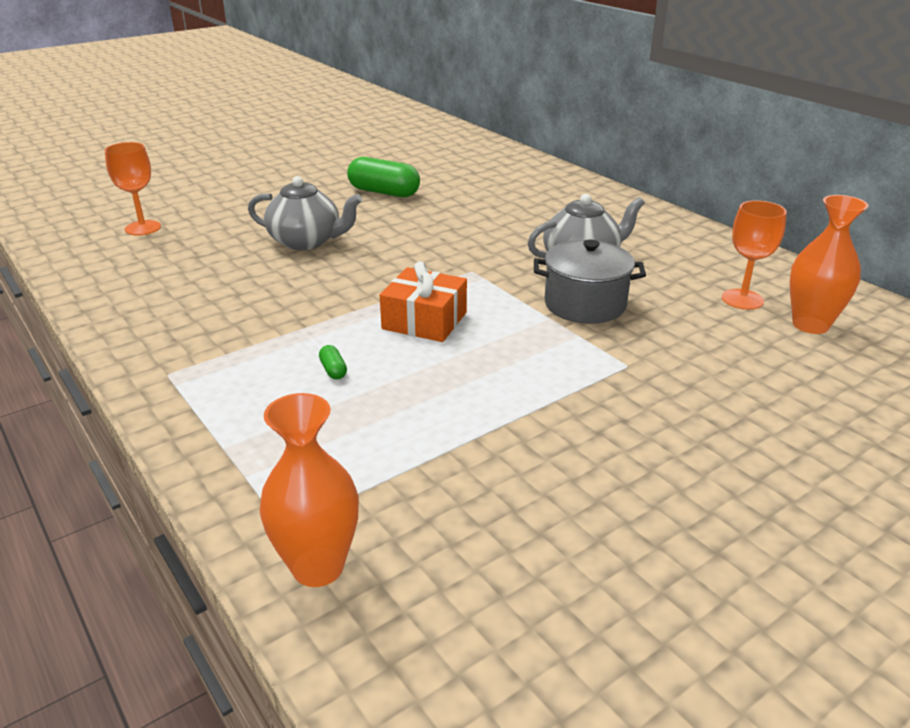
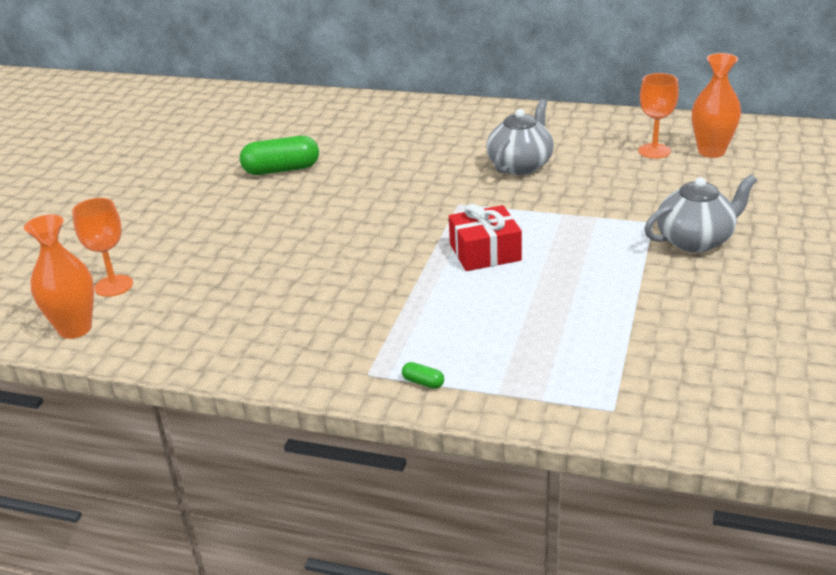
camera: 35 degrees left, 0 degrees up
(306, 242) = (290, 235): grey teapot -> grey teapot (695, 240)
(318, 567) = (667, 417): orange vase -> orange vase (75, 329)
(333, 370) = (481, 312): green capsule -> green capsule (423, 382)
(424, 321) = (485, 252): orange gift -> red gift
(585, 304) = (569, 195): grey pot -> none

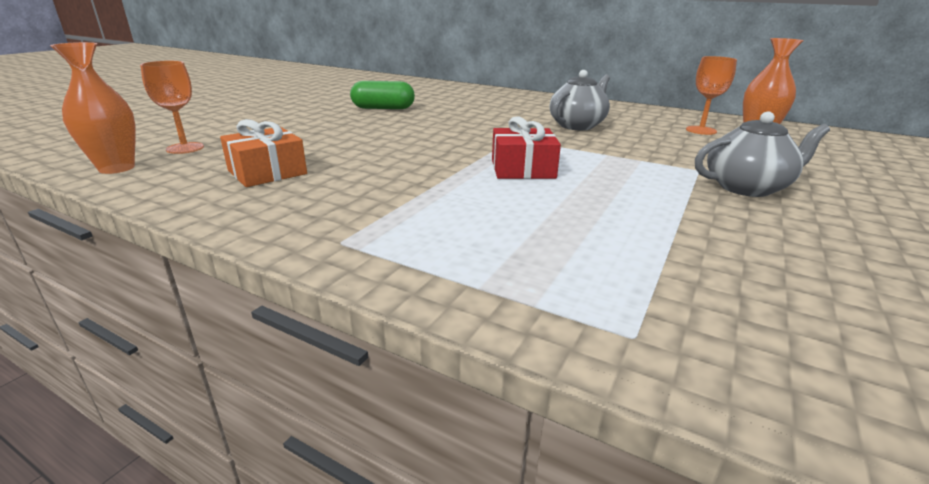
camera: 10 degrees right, 5 degrees down
(236, 305) = (267, 172): none -> orange gift
(423, 382) = (395, 260): green capsule -> none

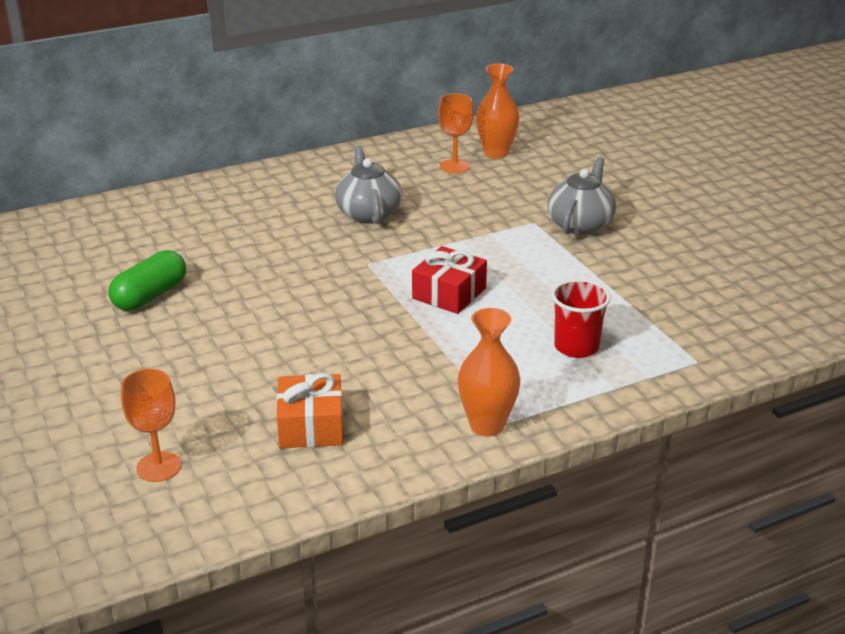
camera: 55 degrees left, 5 degrees up
(117, 168) = (188, 520): orange vase -> orange vase (487, 425)
(530, 241) = (576, 347): none -> red cup

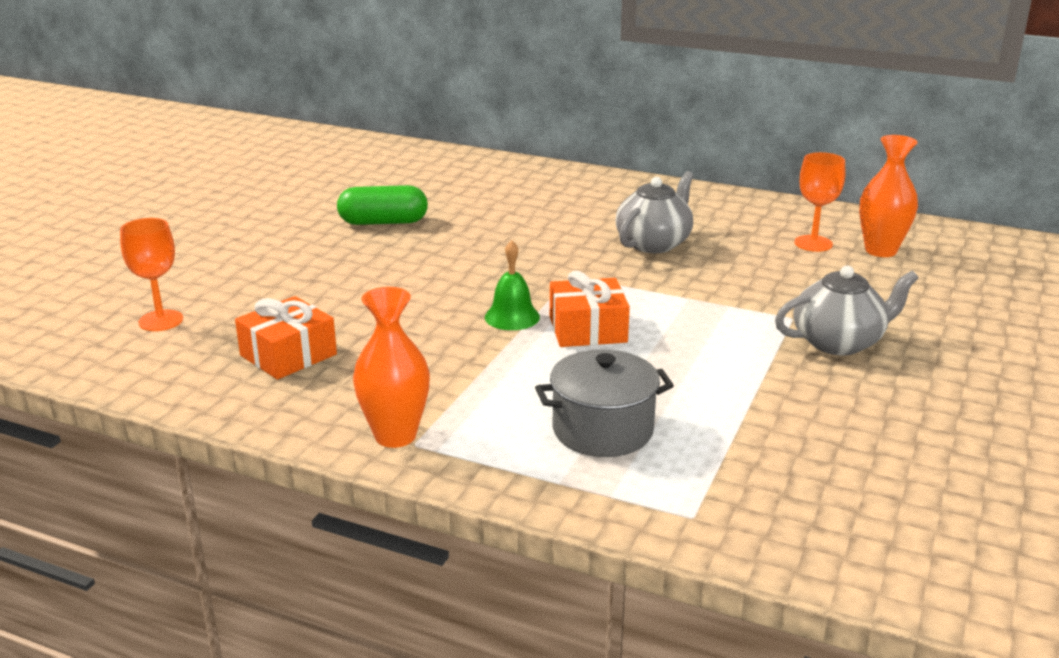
camera: 50 degrees right, 5 degrees down
(391, 312) = (512, 317): none -> green bell
(449, 293) = (587, 329): red gift -> orange gift
(576, 347) = (602, 430): red cup -> grey pot

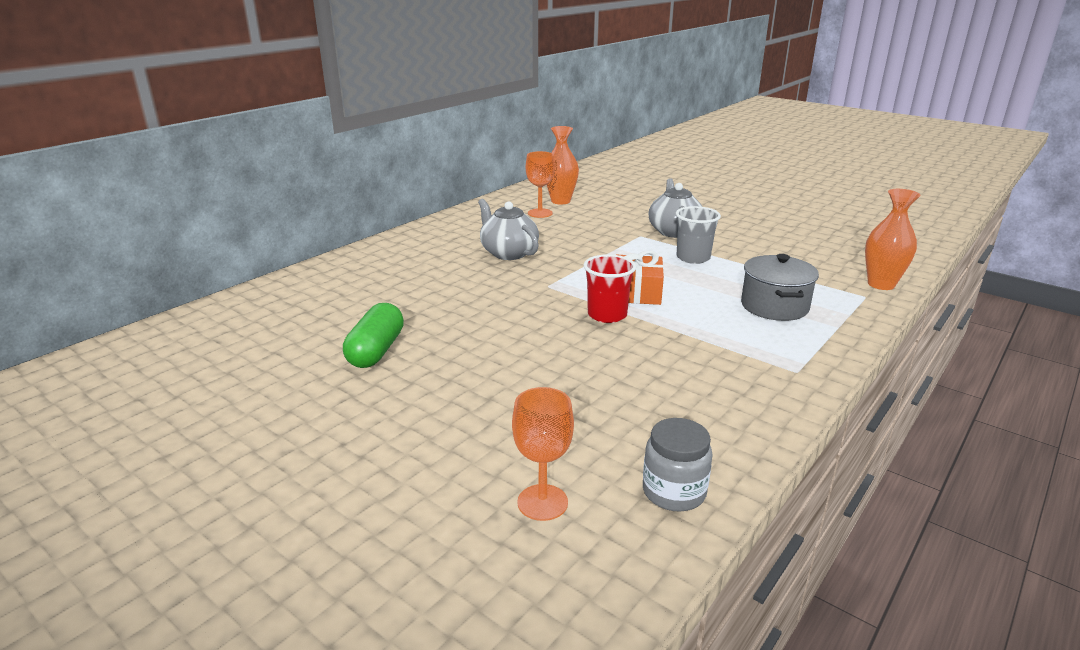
camera: 75 degrees left, 0 degrees up
(173, 375) = (674, 492): none -> grey jar
(288, 355) = (645, 420): orange gift -> none
(395, 436) = (785, 378): orange vase -> orange vase (881, 284)
(512, 317) = (607, 315): green bell -> red cup
(739, 362) = (693, 258): none -> grey cup

